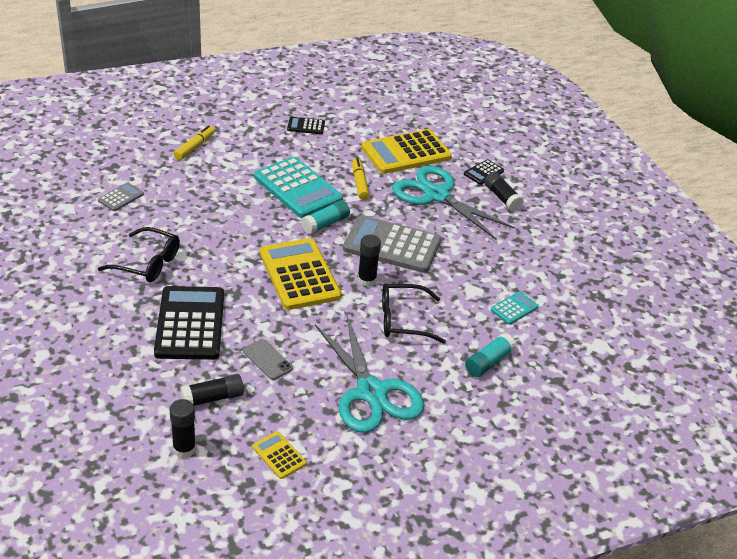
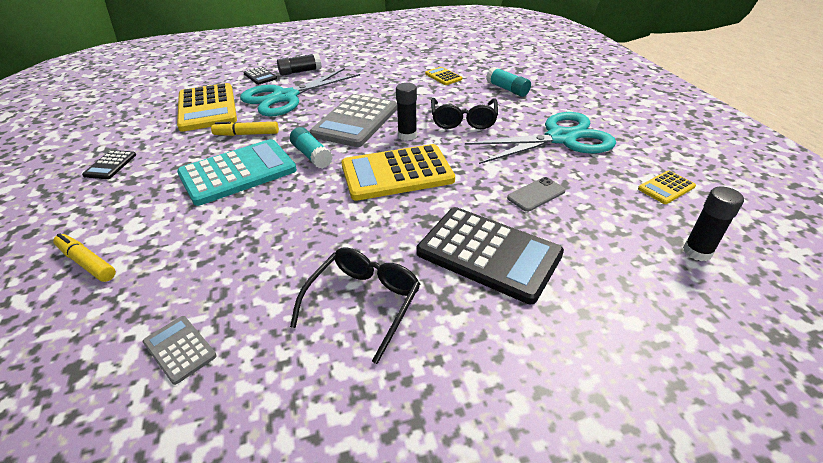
camera: 80 degrees left, 0 degrees up
(190, 323) = (488, 254): black calculator -> black calculator turned 150 degrees counterclockwise
(212, 398) = (609, 232): black glue stick -> none
(514, 308) = (443, 76): turquoise calculator -> yellow calculator

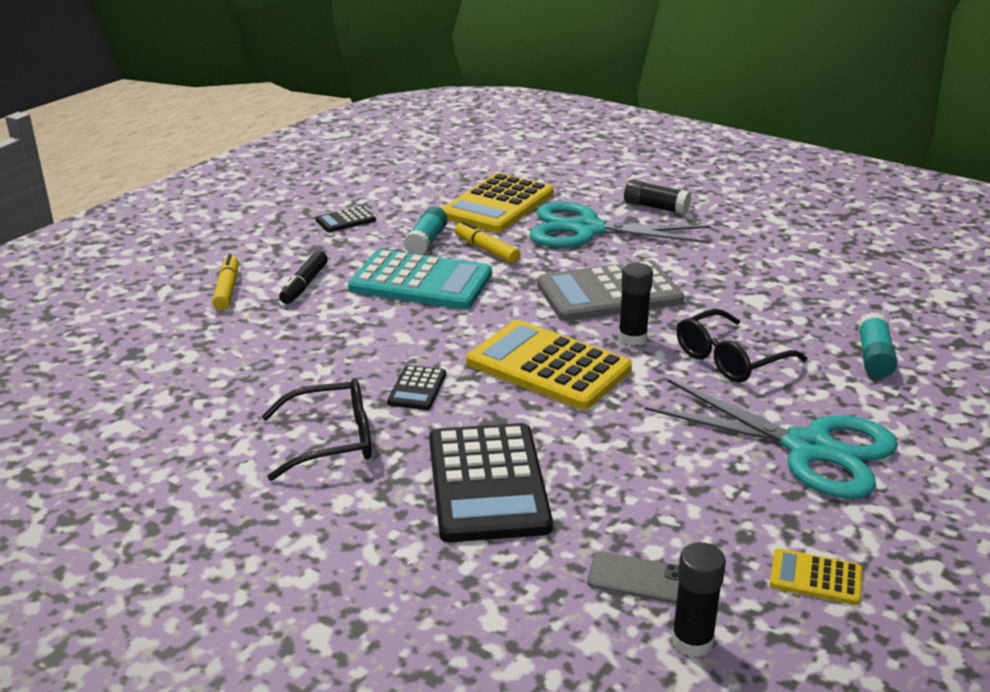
camera: 50 degrees right, 10 degrees down
(152, 221) = (304, 285): none -> black marker
(180, 349) = (191, 382): grey calculator -> none
(260, 76) = (604, 193): black calculator -> black calculator (417, 389)
(312, 156) = (504, 303): turquoise glue stick -> turquoise glue stick (426, 242)
(443, 76) = (819, 297): yellow calculator -> none
(536, 194) = (642, 475): grey phone -> grey phone (638, 578)

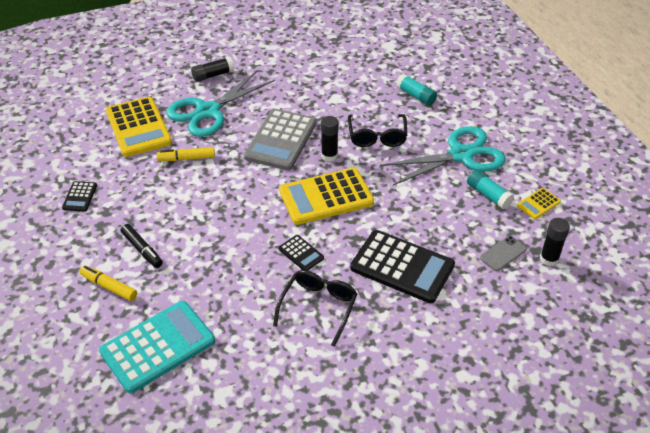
camera: 55 degrees left, 15 degrees up
(421, 282) = (193, 201): turquoise calculator -> turquoise calculator (158, 347)
(426, 242) = (149, 176): turquoise glue stick -> turquoise glue stick (488, 195)

